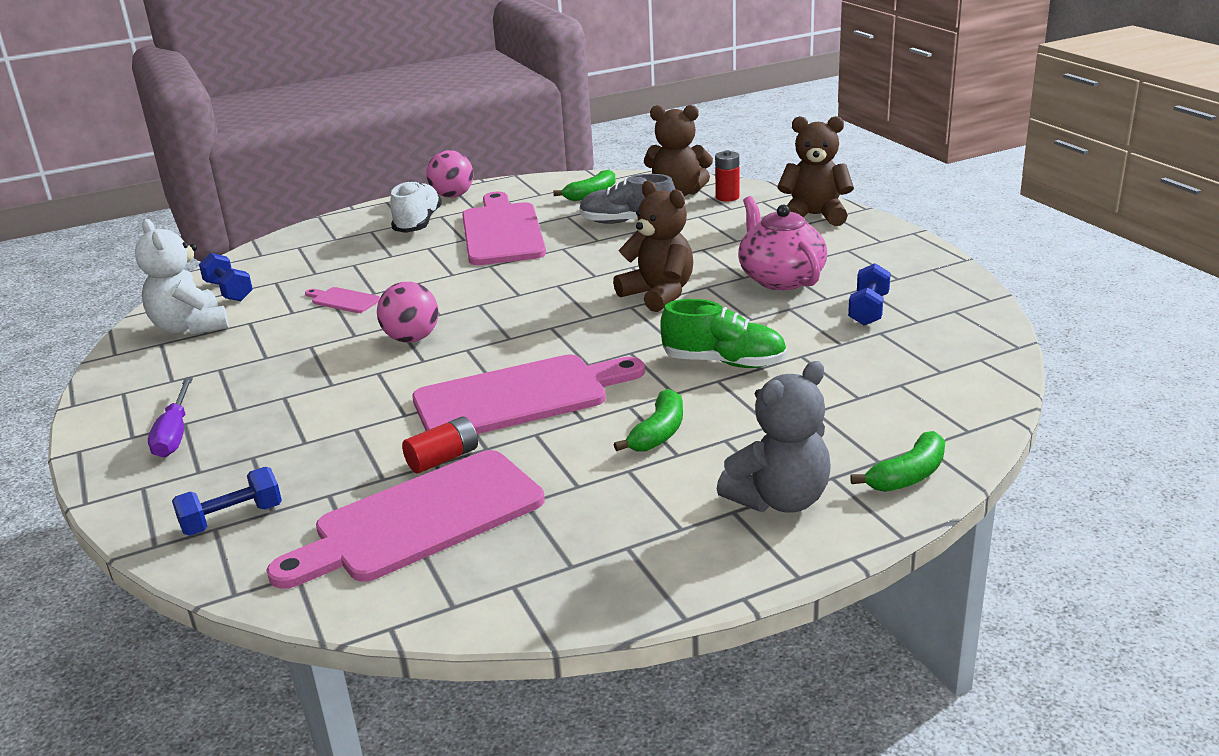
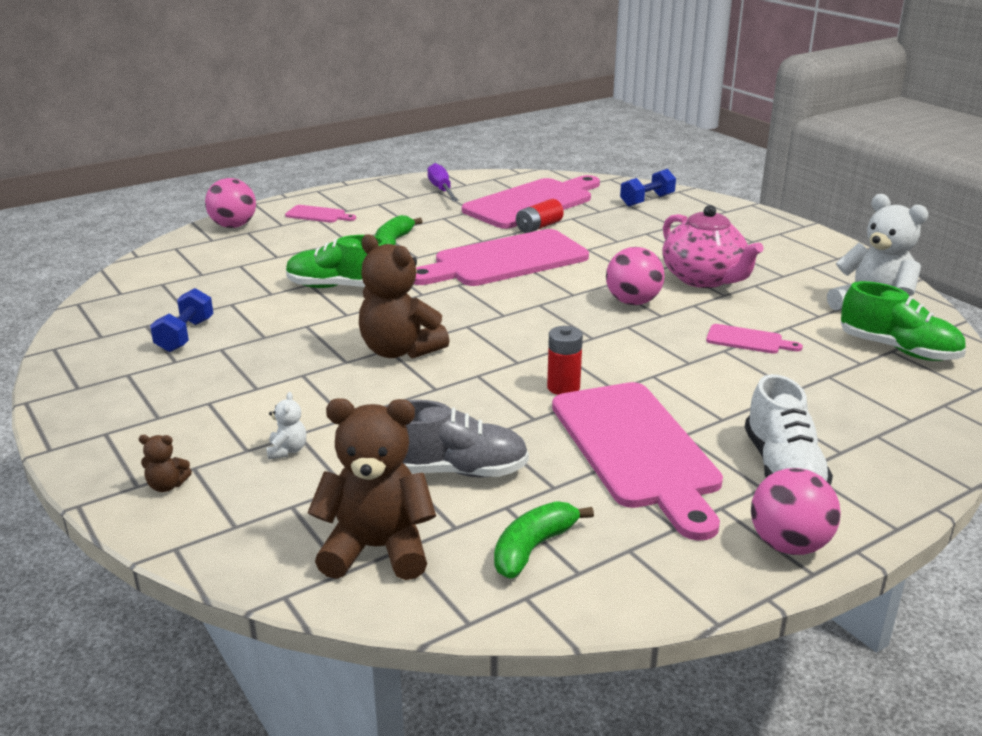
camera: 170 degrees right, 0 degrees up
(174, 434) = (749, 235): purple screwdriver -> purple screwdriver (441, 190)
(229, 291) = (898, 350): blue dumbbell -> green shoe
(727, 197) = (291, 537): red battery -> red battery (563, 387)
(741, 231) = (287, 450): none -> white teddy bear
(779, 500) = (318, 215): grey teddy bear -> pink cutting board
(780, 279) = (260, 372): pink teapot -> pink teapot (704, 279)
(814, 216) = (167, 486): brown teddy bear -> brown teddy bear, size x0.43
(908, 476) = (233, 226): green banana -> pink ball

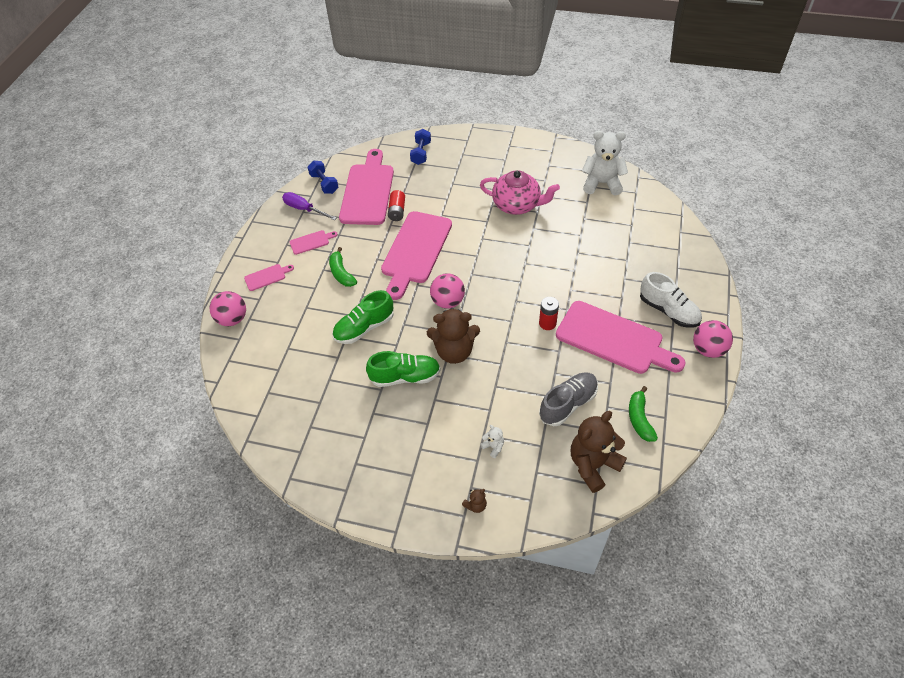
camera: 40 degrees left, 25 degrees up
(185, 335) = (342, 418): blue dumbbell -> blue dumbbell (324, 183)
(633, 302) = (507, 243): pink ball -> pink ball (448, 301)
(748, 340) = (579, 239): pink cutting board -> pink cutting board (311, 242)
(898, 350) = (635, 206): green shoe -> green shoe (405, 377)

